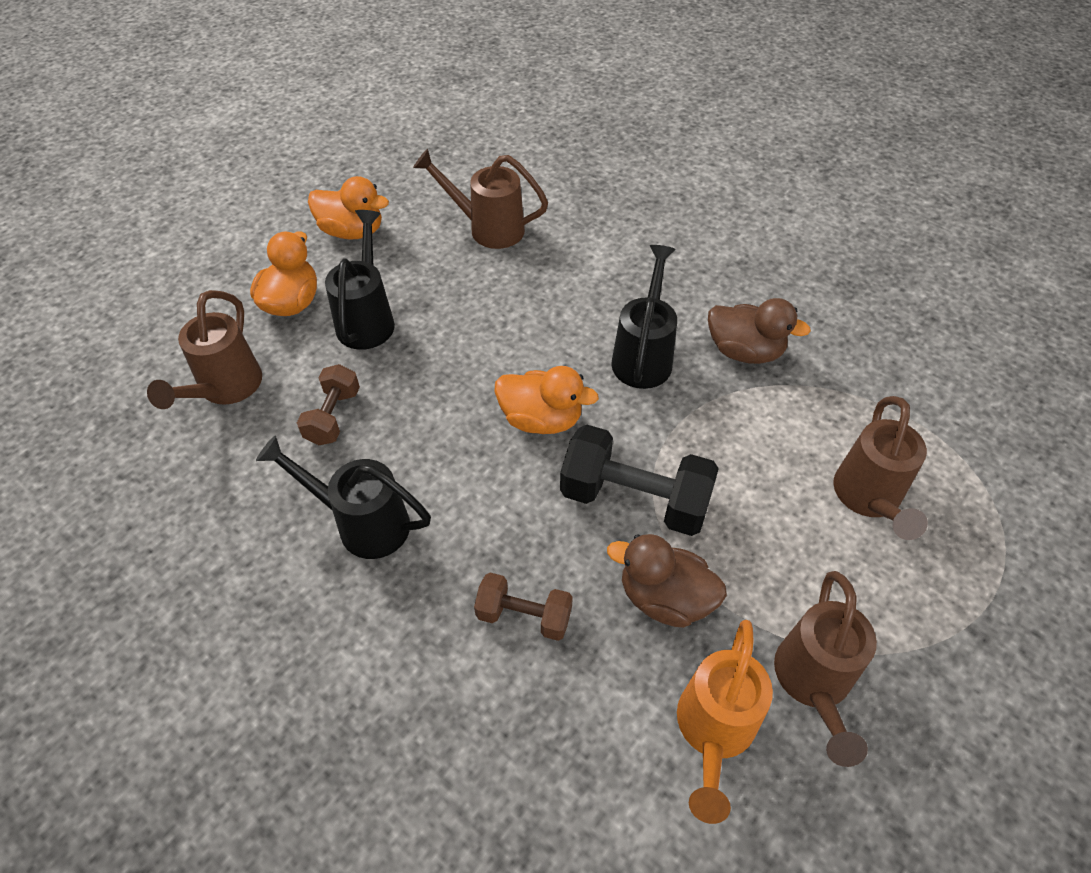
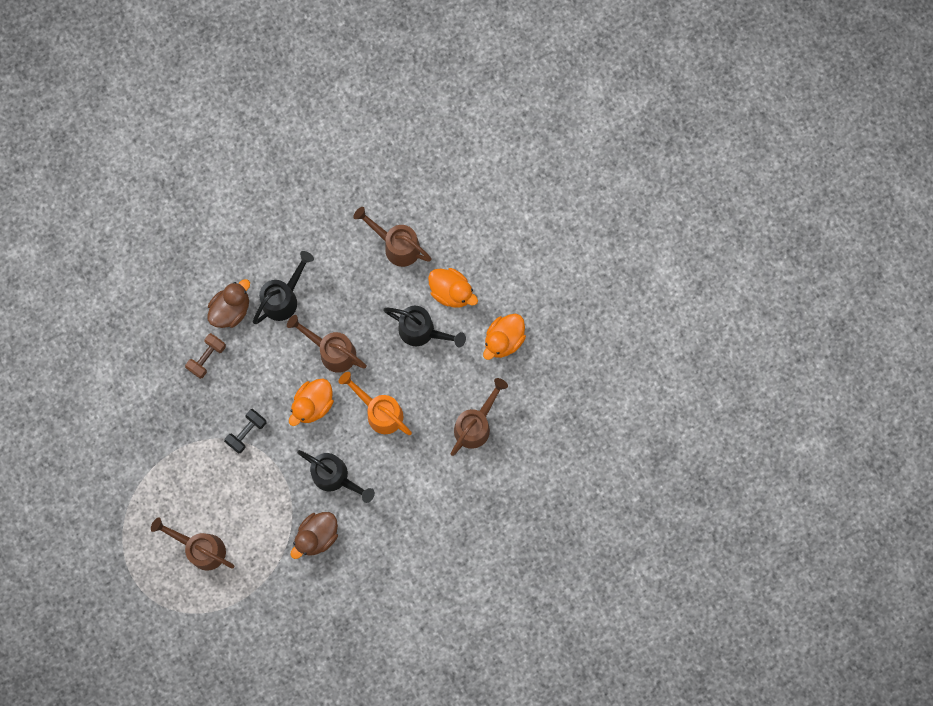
camera: 110 degrees right, 25 degrees up
(333, 416) = (356, 298): brown dumbbell -> none
(634, 499) = (247, 432): black dumbbell -> black dumbbell, size x0.58
(664, 598) = (190, 424): brown duck -> brown duck (231, 309)
(713, 732) = (125, 417): orange watering can -> orange watering can (379, 411)
(813, 684) = (127, 469): brown watering can -> brown watering can (332, 351)

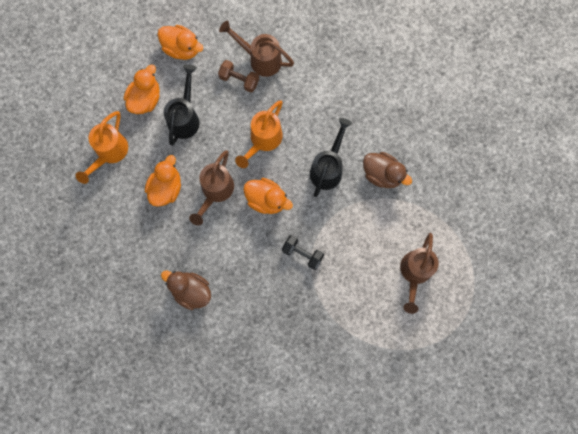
camera: 100 degrees left, 0 degrees up
(207, 358) = (240, 304): brown dumbbell -> brown dumbbell (239, 80)
(284, 298) = (172, 244): black watering can -> none
(347, 300) = (166, 188): none -> orange duck
(396, 245) = (109, 153): brown watering can -> orange watering can

